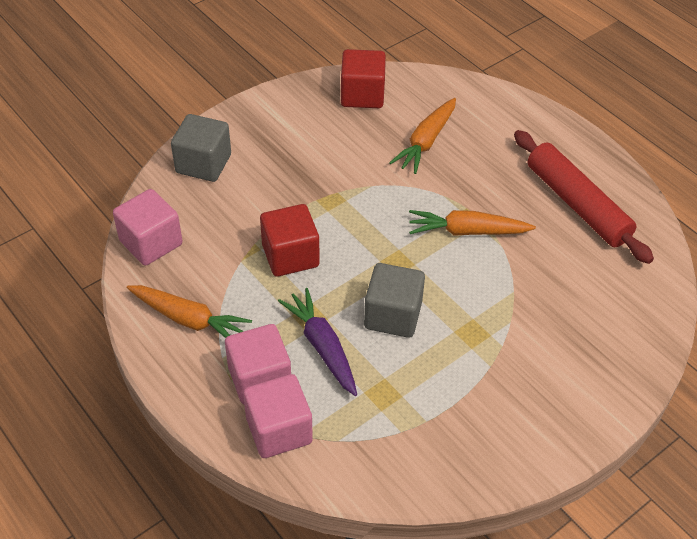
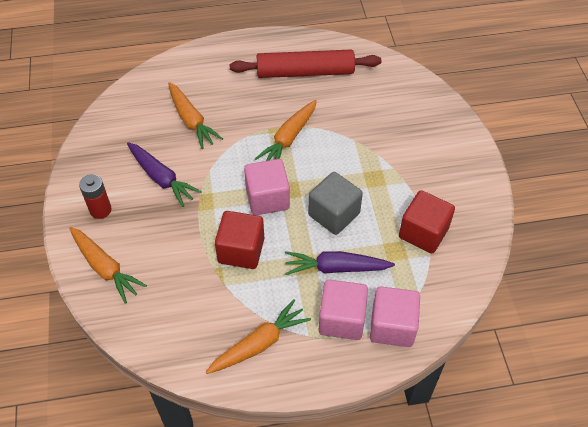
camera: 60 degrees left, 5 degrees up
(151, 243) = (163, 340): pink cube -> pink cube (267, 198)
(203, 164) = (105, 268): grey cube -> orange carrot
(265, 129) = (100, 210): none -> red battery
(335, 154) = (161, 178): none -> purple carrot
(362, 95) = (115, 134): red cube -> red cube (423, 233)

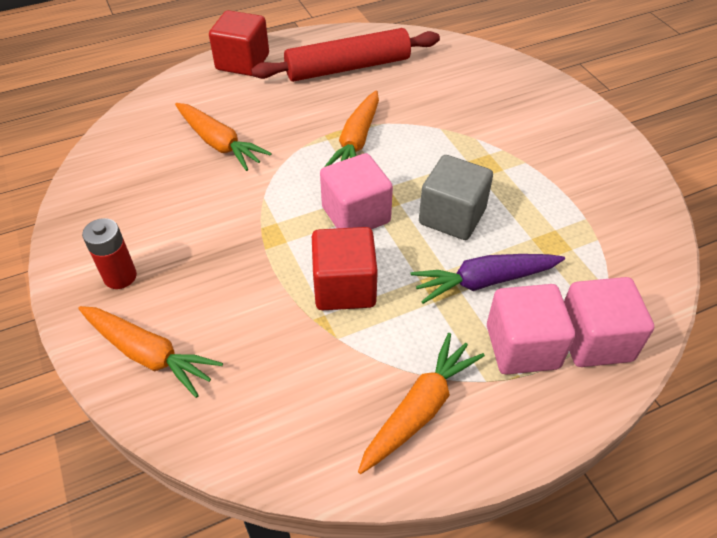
camera: 15 degrees left, 5 degrees down
(161, 178) = (199, 219): purple carrot -> none
(423, 233) = (576, 215): red cube -> red cube (242, 62)

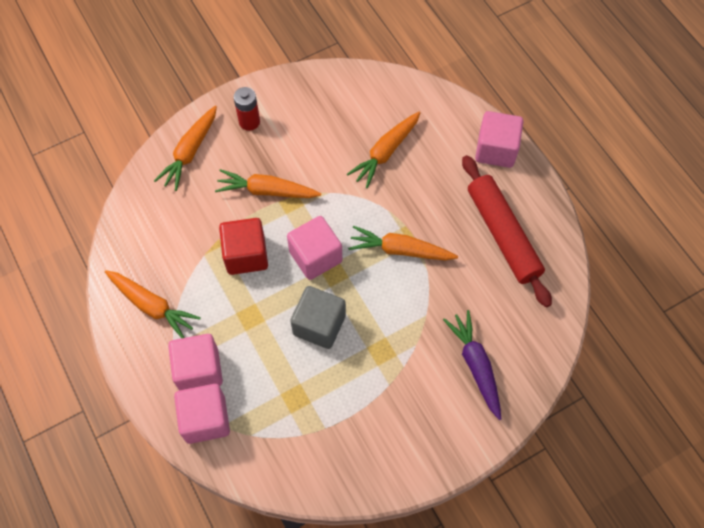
camera: 85 degrees right, 15 degrees up
(242, 62) = (496, 150): red cube -> pink cube
(245, 260) = (267, 191): none -> orange carrot
(484, 281) = (255, 347): purple carrot -> purple carrot (475, 365)

